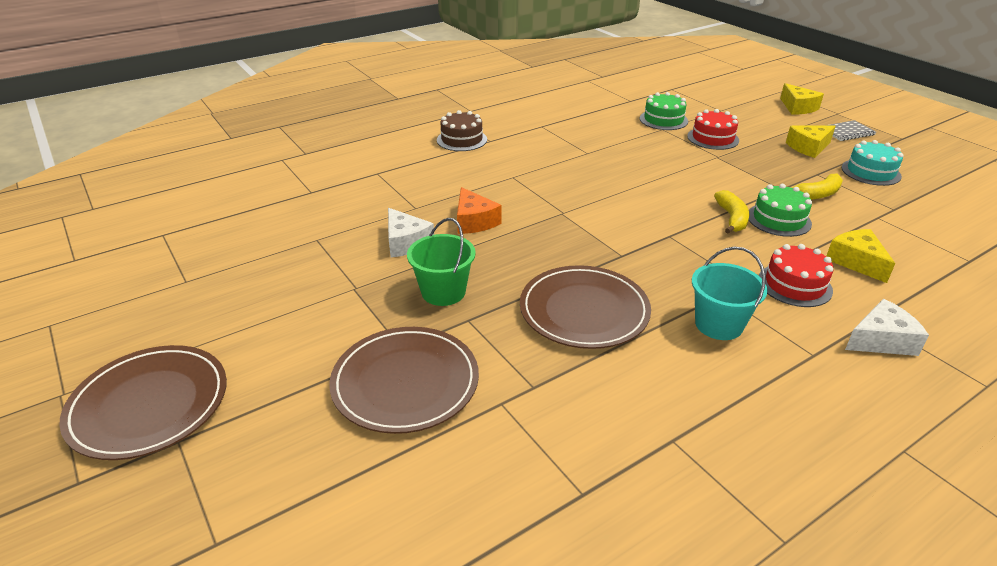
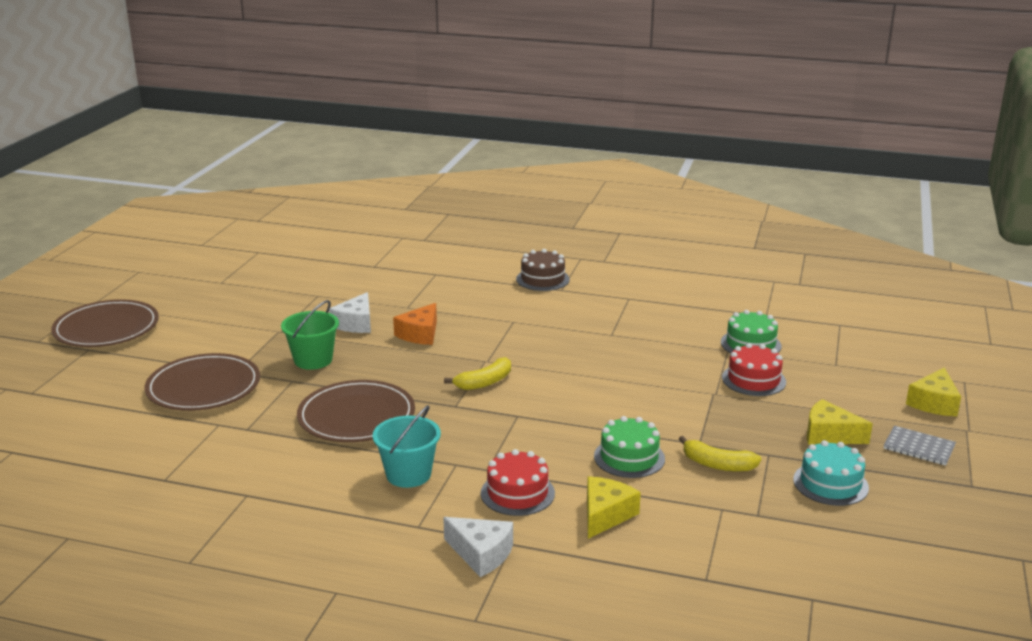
camera: 50 degrees right, 10 degrees down
(732, 218) = (594, 434): yellow banana -> yellow banana (484, 382)

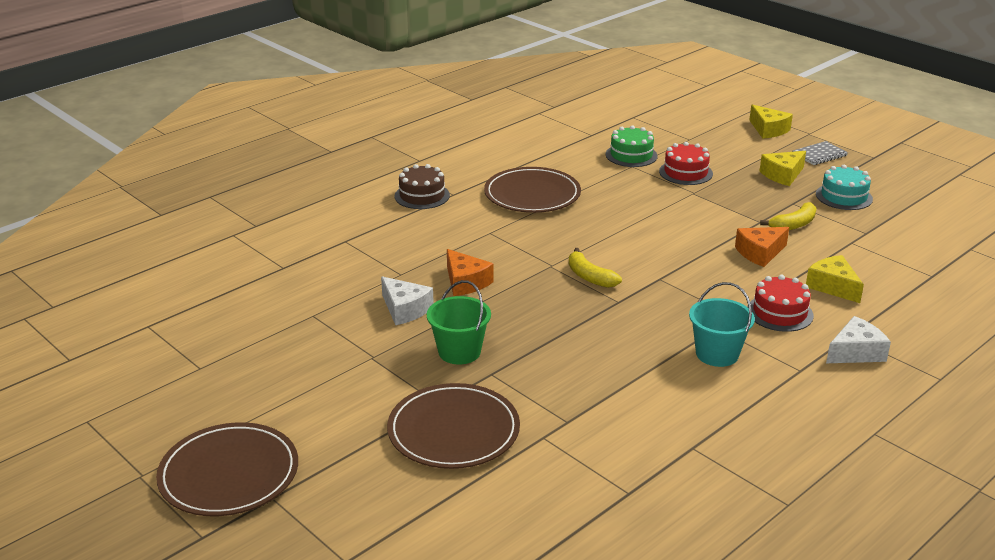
camera: 60 degrees left, 5 degrees up
(356, 416) = (595, 355): brown plate -> brown plate (532, 194)
(484, 382) = (589, 277): yellow banana -> yellow banana turned 150 degrees clockwise
(629, 457) = (760, 253): green cake -> orange cheese

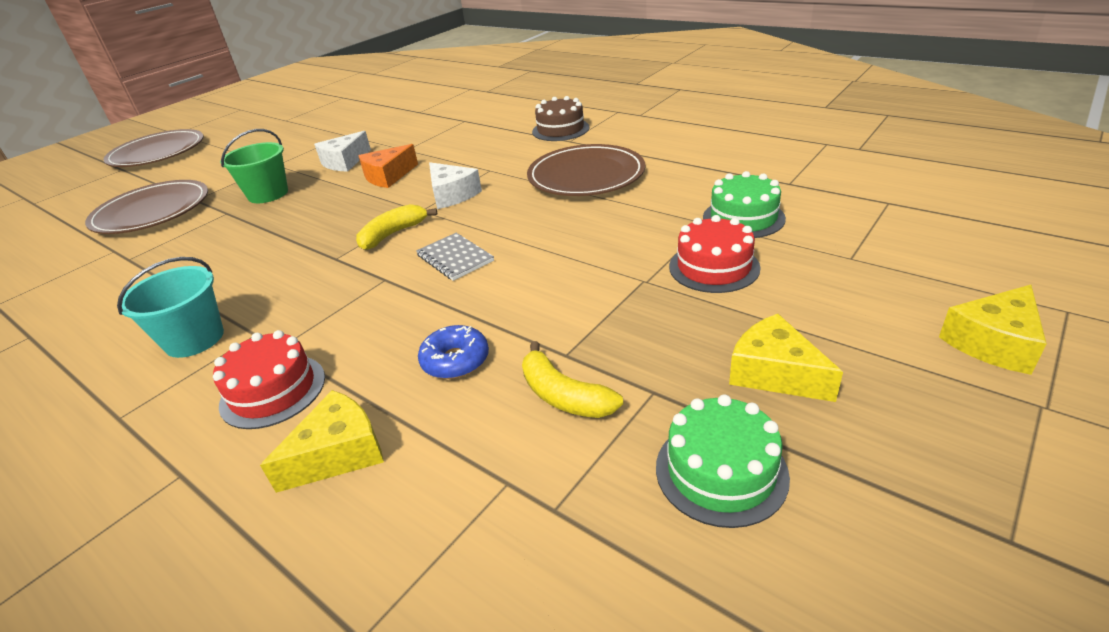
camera: 85 degrees right, 5 degrees up
(760, 253) = (455, 361): orange cheese -> blue donut
(819, 155) = (928, 427): grey notebook -> grey notebook (455, 258)
(844, 196) = (721, 471): turquoise cake -> green cake
(856, 352) = (129, 483): white cheese -> white cheese (452, 195)

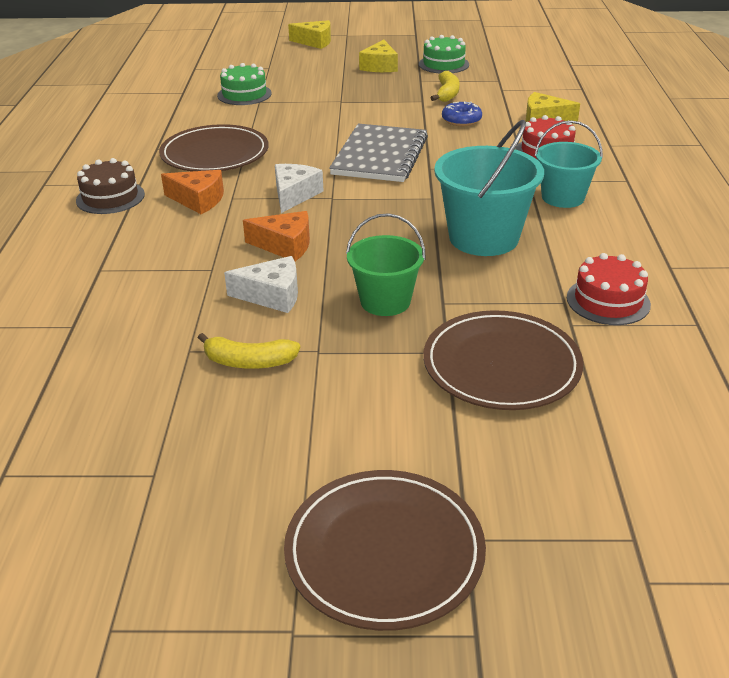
camera: 130 degrees left, 0 degrees up
(242, 259) = (483, 238): none -> turquoise bucket
(393, 234) = (378, 191): yellow banana -> yellow banana (249, 362)
(455, 258) = (380, 156): grey notebook -> grey notebook, size x1.95
(506, 157) = (198, 200): none -> orange cheese
(714, 267) = (309, 90): red cake -> red cake (608, 301)

